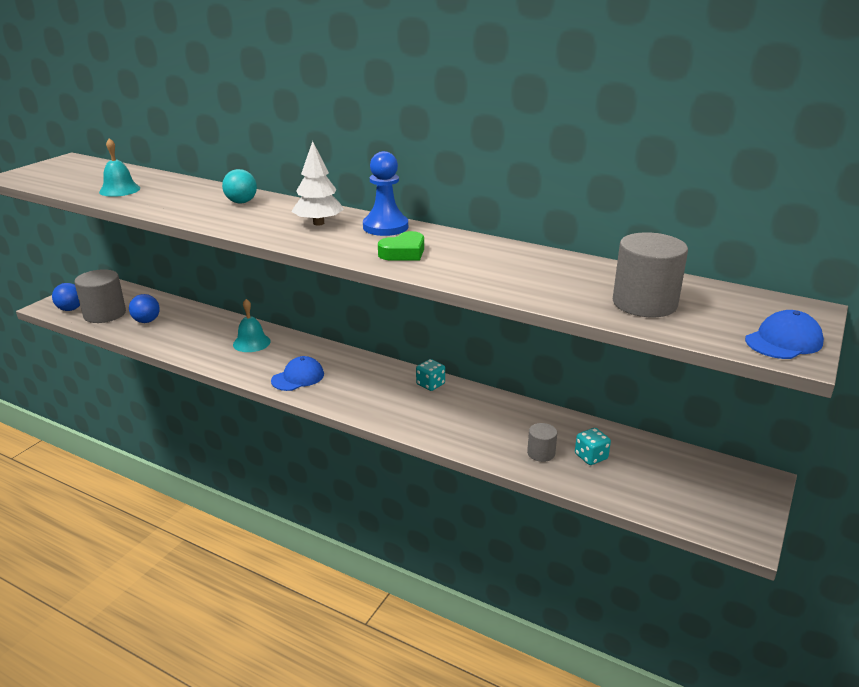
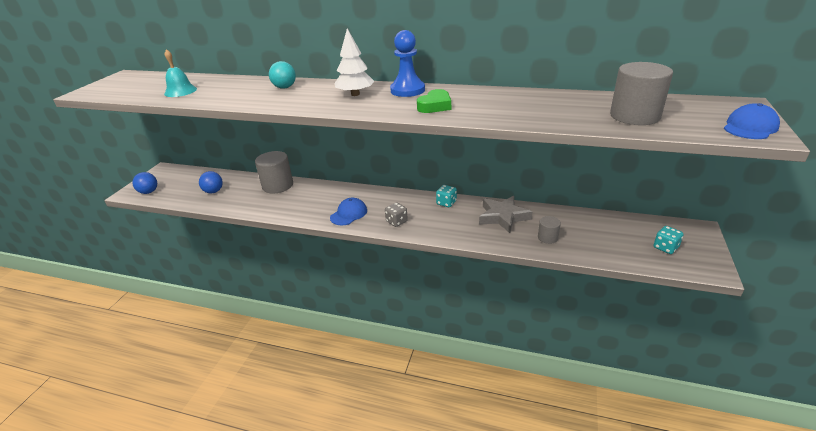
camera: 10 degrees left, 5 degrees up
(105, 314) = (178, 191): grey cylinder -> grey cylinder (277, 185)
(251, 343) = (302, 194): turquoise bell -> none
(353, 398) = (396, 221): none -> grey dice
(496, 415) = (503, 217): none -> grey star
(591, 457) = (582, 234): turquoise dice -> turquoise dice (665, 247)

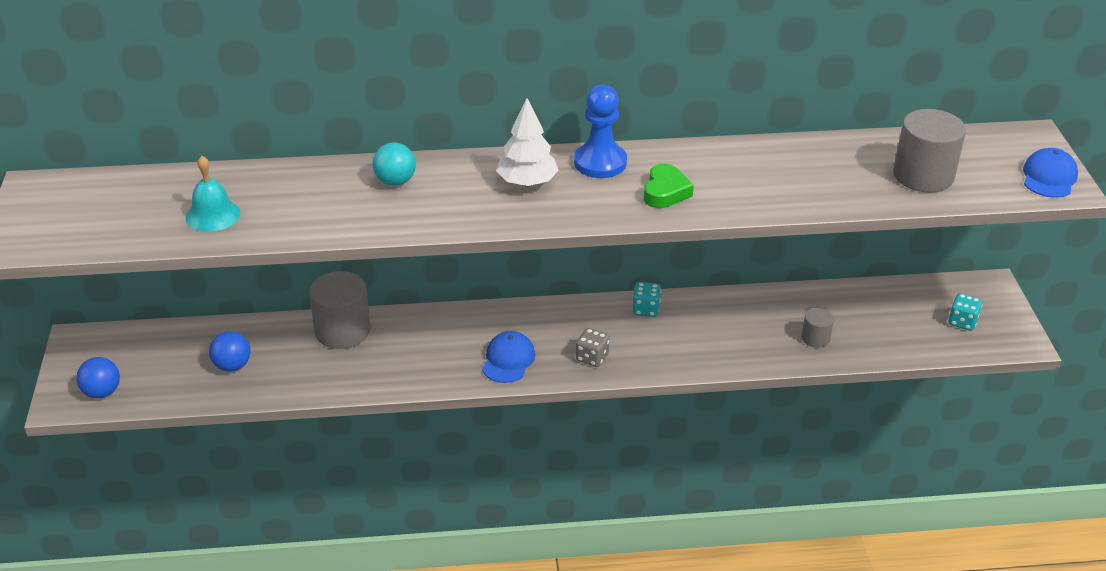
camera: 25 degrees left, 5 degrees up
(503, 217) = (740, 317): grey star -> none

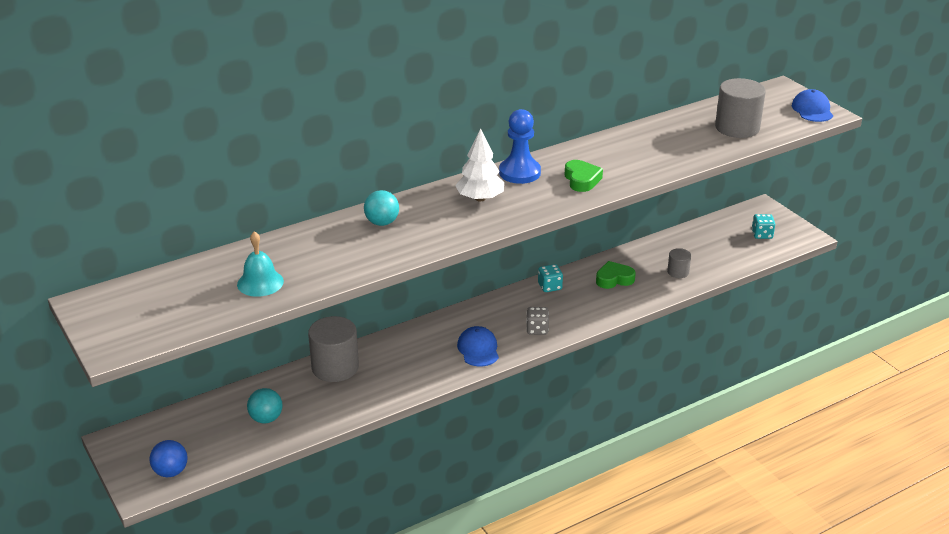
camera: 25 degrees left, 5 degrees down
(232, 366) = (266, 419): blue ball -> turquoise ball
(729, 323) = (614, 279): none -> green heart

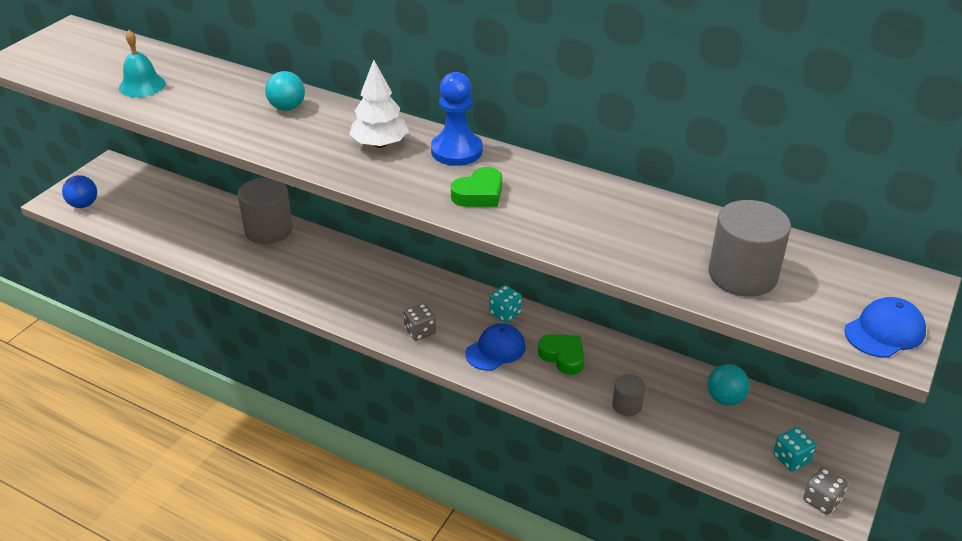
camera: 60 degrees right, 5 degrees up
(266, 419) = (175, 222): turquoise ball -> turquoise ball (725, 399)
(478, 349) = (356, 303): blue cap -> blue cap (495, 350)
(798, 238) = (821, 500): none -> grey dice

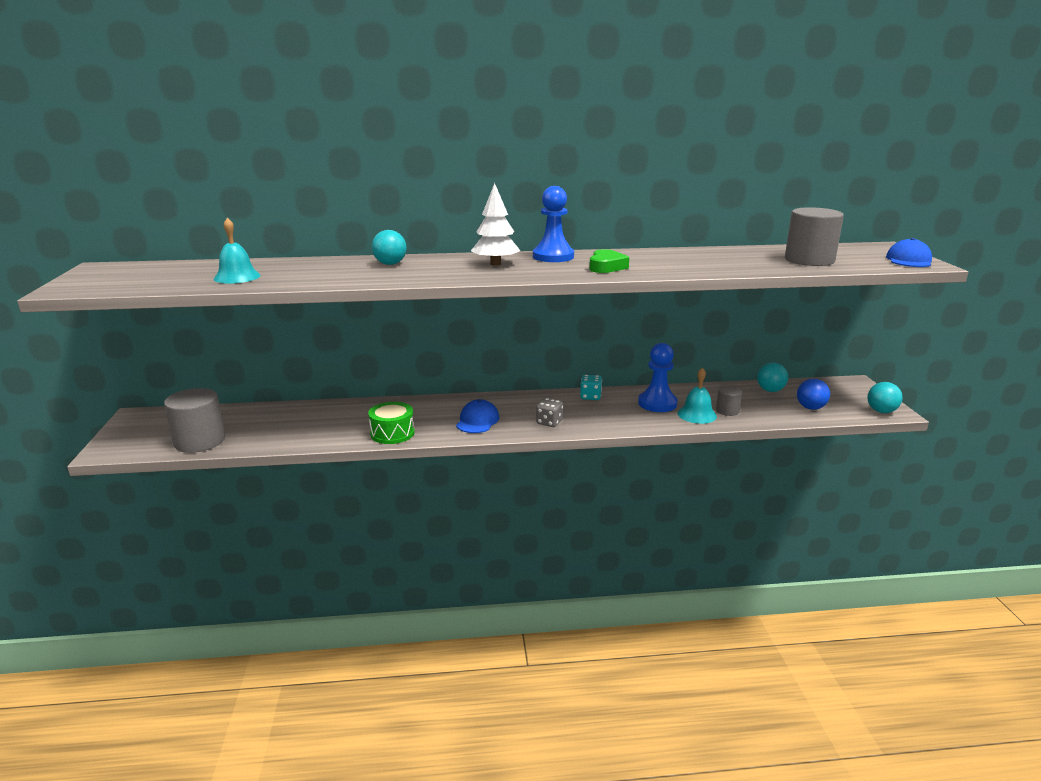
camera: 35 degrees left, 15 degrees down
(83, 205) = (142, 444): blue ball -> blue ball (810, 408)
(269, 230) = (350, 409): grey cylinder -> grey cylinder (199, 441)
(270, 279) = (392, 433): none -> green drum
(495, 350) = (612, 414): blue cap -> blue cap (477, 421)
(563, 357) = (657, 403): green heart -> blue pawn
(584, 394) = (697, 414): none -> turquoise bell
(791, 459) = (841, 401): turquoise dice -> none
(821, 500) = (881, 411): grey dice -> turquoise ball

